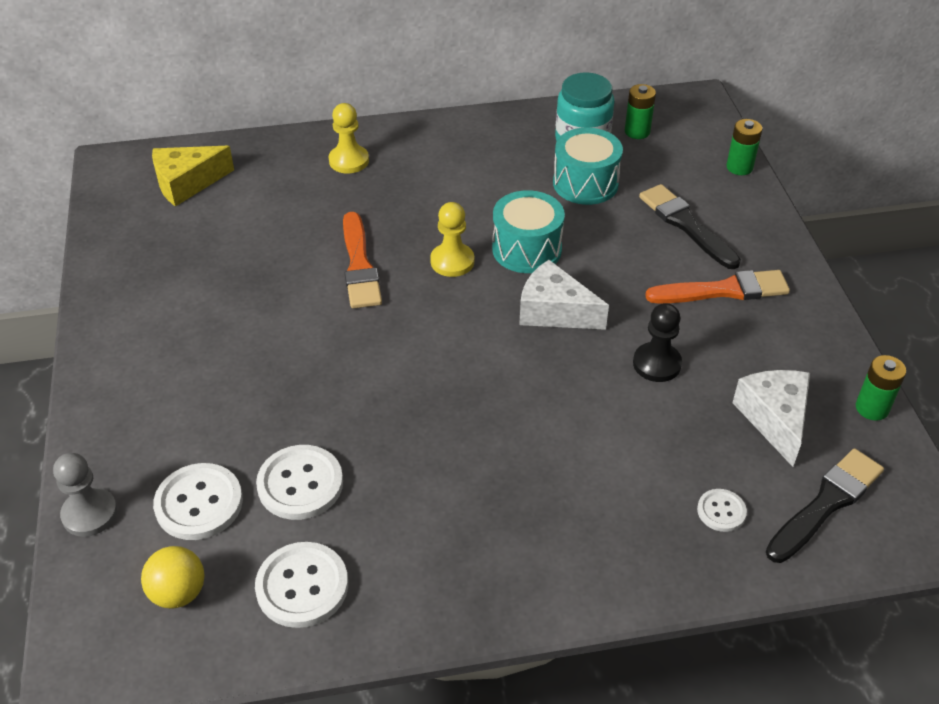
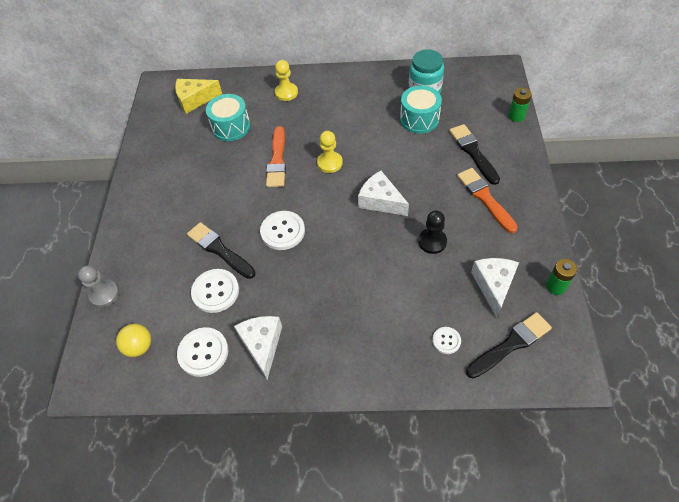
camera: 15 degrees right, 10 degrees up
(199, 503) = (160, 296): white button -> white button (282, 231)
(290, 416) = (219, 249): none -> black brush
(407, 559) = (262, 345): none -> white cheese
(526, 249) = (374, 159): turquoise drum -> turquoise drum (231, 127)
(637, 132) = (459, 87): green battery -> none
(723, 290) = (485, 198): orange brush -> orange brush turned 120 degrees counterclockwise

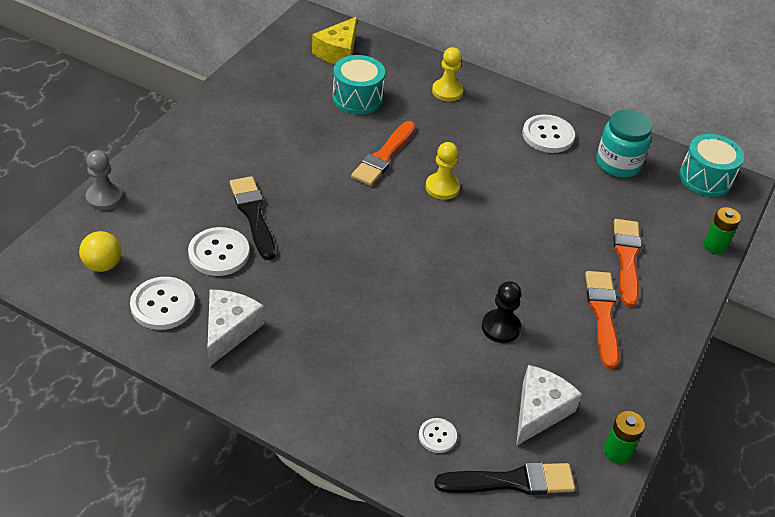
camera: 20 degrees right, 10 degrees down
(195, 99) = (338, 52): yellow cheese -> yellow cheese turned 75 degrees counterclockwise
(282, 231) = (335, 231): white button -> white button (548, 135)
(381, 201) = (472, 255): white cheese -> none
(419, 119) = (587, 192): turquoise drum -> turquoise drum (705, 178)
(473, 152) = (626, 258): black brush -> orange brush

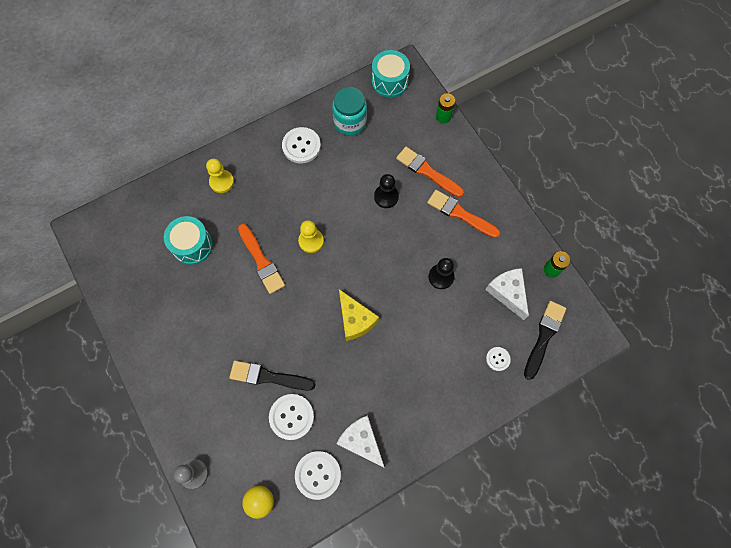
camera: 55 degrees left, 25 degrees up
(338, 52) = (133, 231): yellow cheese -> yellow cheese (355, 320)
(557, 232) = (386, 197): none -> black pawn

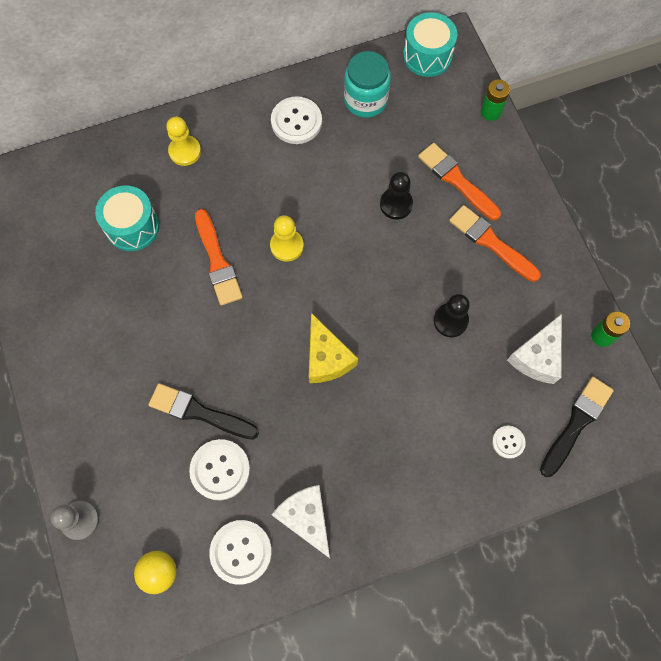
camera: 10 degrees right, 0 degrees up
(507, 293) = (537, 357): white cheese -> white cheese turned 135 degrees counterclockwise

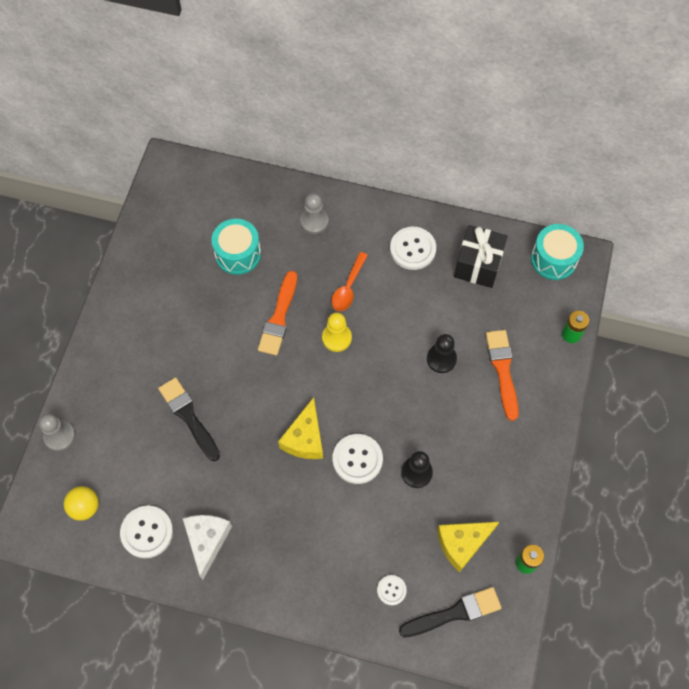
camera: 35 degrees right, 5 degrees down
(185, 151) = (314, 221): yellow pawn -> grey pawn
(220, 470) = (174, 466): white button -> white button (357, 459)
(263, 192) = (348, 287): none -> orange spoon
(365, 100) = (478, 265): turquoise jar -> black gift
(491, 242) = (493, 434): orange brush -> none
(537, 357) = (462, 543): white cheese -> yellow cheese

